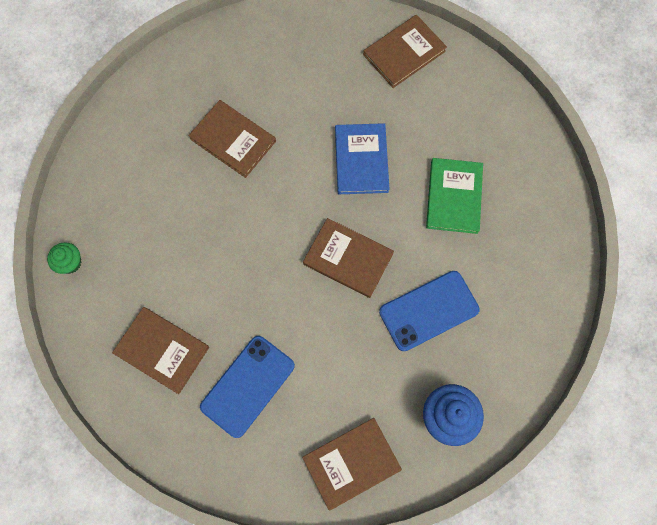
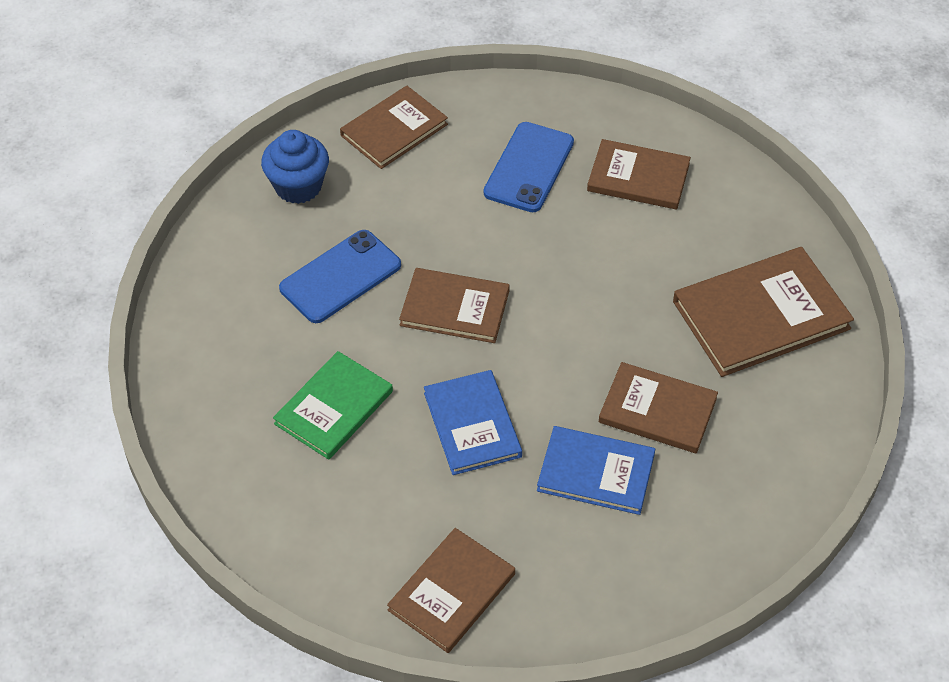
camera: 165 degrees right, 20 degrees down
(70, 263) = (789, 233): green cupcake -> none
(128, 196) = (761, 315): none -> brown book
(290, 106) = (596, 472): none -> blue book
(454, 197) = (334, 407): green book -> green book turned 45 degrees clockwise

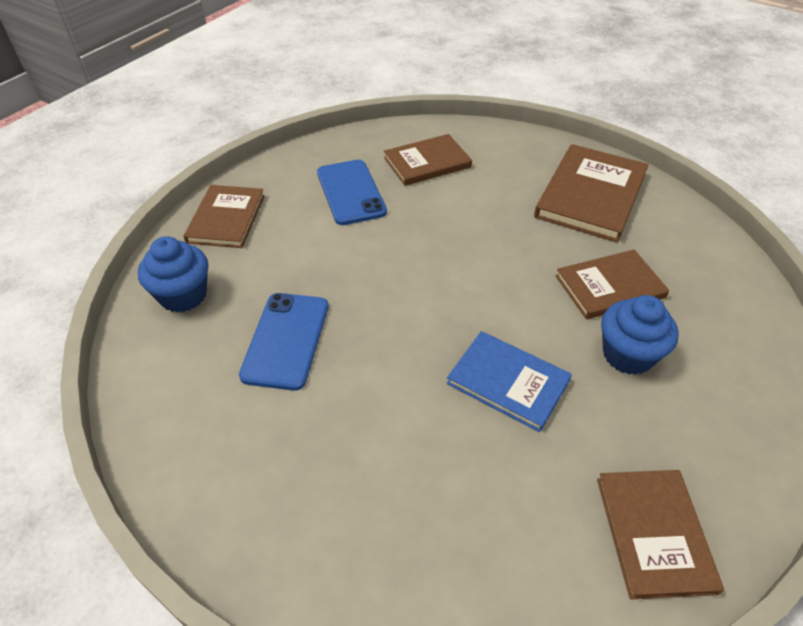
camera: 40 degrees left, 5 degrees down
(334, 407) = (387, 447): green book -> none
(454, 308) = (400, 308): brown book -> none
(596, 472) = (628, 355): blue book -> blue cupcake

